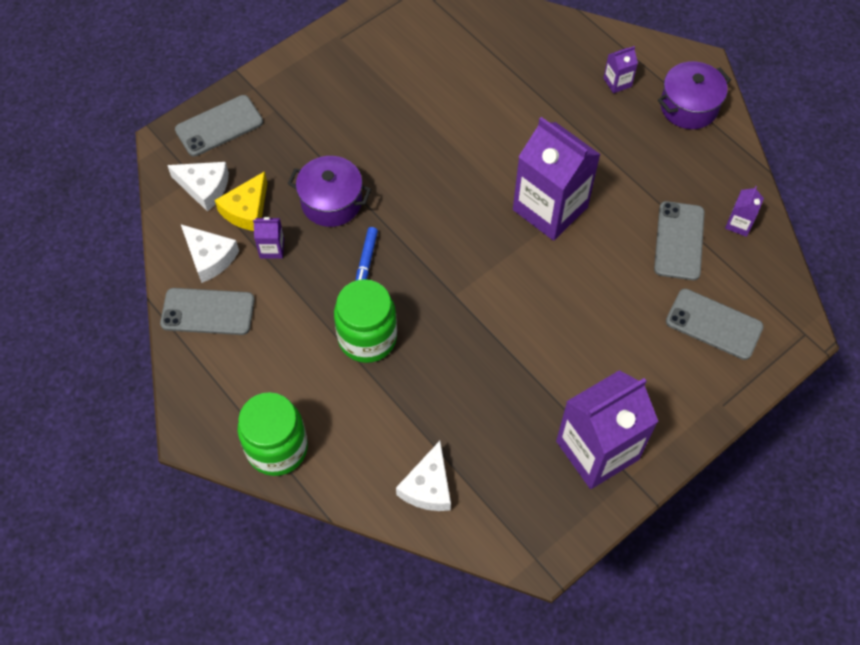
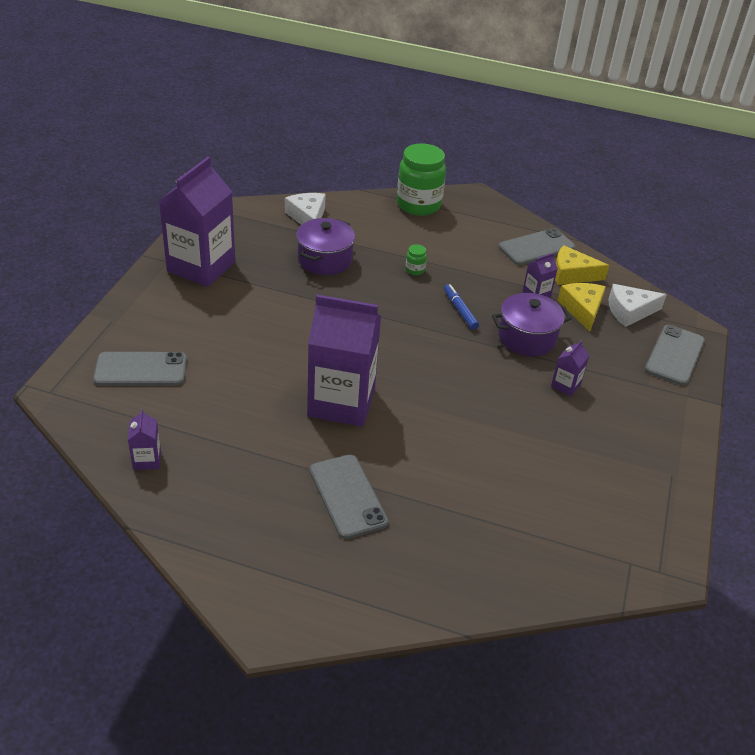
camera: 145 degrees right, 20 degrees down
(210, 257) = (572, 274): white cheese -> yellow cheese
(367, 338) = (415, 270): green jar -> green jar, size x0.40
(617, 82) = (355, 556): purple carton -> purple carton (565, 385)
(679, 241) = (202, 422): grey phone -> grey phone (347, 496)
(688, 107) = (256, 563): purple pot -> purple pot (325, 260)

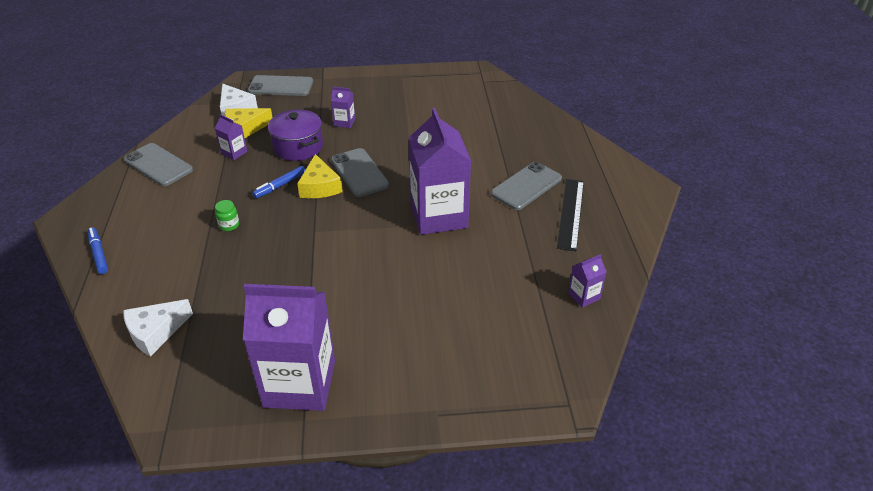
camera: 110 degrees left, 0 degrees up
(140, 370) = (491, 352): grey phone -> grey phone (359, 173)
(272, 513) = (570, 213): none -> black ruler
(325, 260) = (239, 289): purple pot -> none
(418, 205) = (99, 254): green jar -> blue marker
(572, 274) = (195, 140): yellow cheese -> yellow cheese (320, 186)

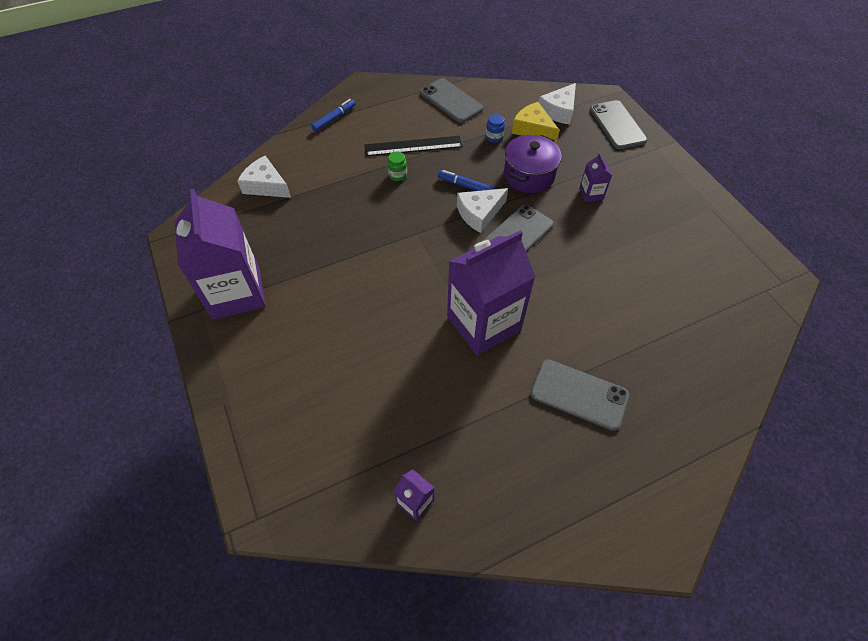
camera: 70 degrees right, 15 degrees up
(158, 165) = (451, 101): grey phone -> grey phone turned 60 degrees counterclockwise
(234, 153) = (494, 137): purple carton -> blue jar
(320, 186) = (479, 213): yellow cheese -> white cheese
(570, 213) = (553, 456): black ruler -> black ruler (413, 146)

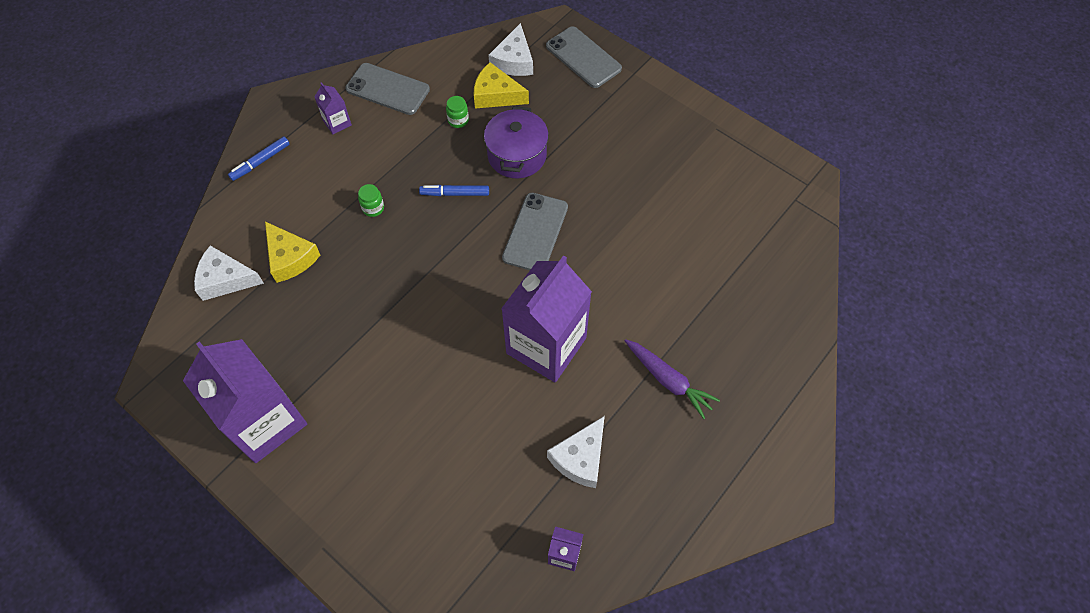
camera: 25 degrees left, 5 degrees up
(319, 187) = (290, 258): none -> yellow cheese
(334, 118) = (260, 162): blue marker -> blue marker turned 150 degrees counterclockwise
(413, 146) = (373, 164): black ruler -> none
(479, 213) = (485, 221): white cheese -> white cheese (580, 458)
(494, 137) = (458, 120): blue jar -> green jar
(579, 394) = (668, 380): grey phone -> purple carrot
(591, 194) = (590, 153): purple carton -> purple carton (337, 123)

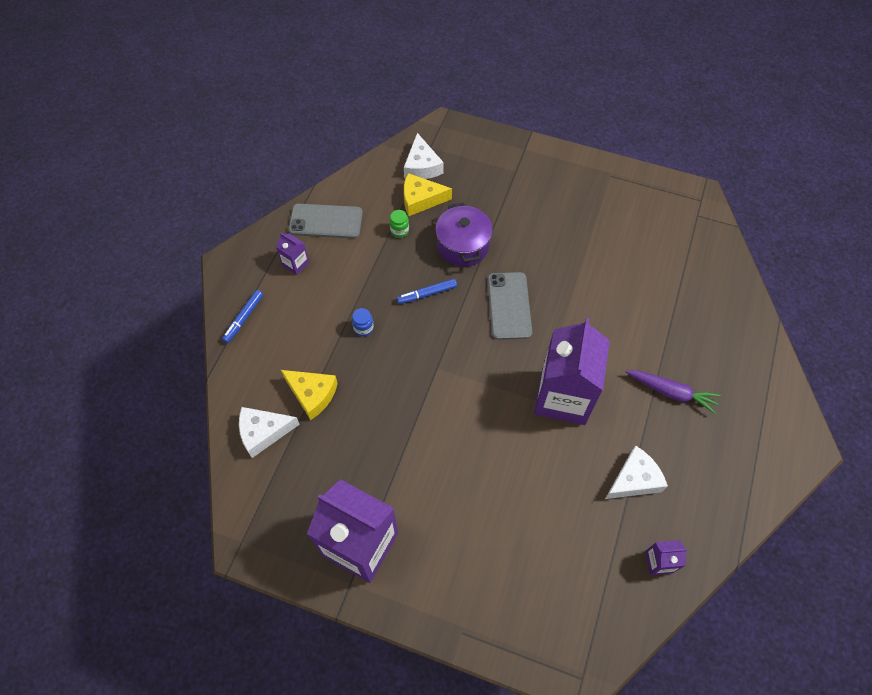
camera: 20 degrees left, 0 degrees up
(373, 208) = (363, 328): green jar -> blue jar
(580, 458) = (634, 479): white cheese -> white cheese turned 135 degrees counterclockwise
(583, 57) = (477, 147): grey phone -> none

